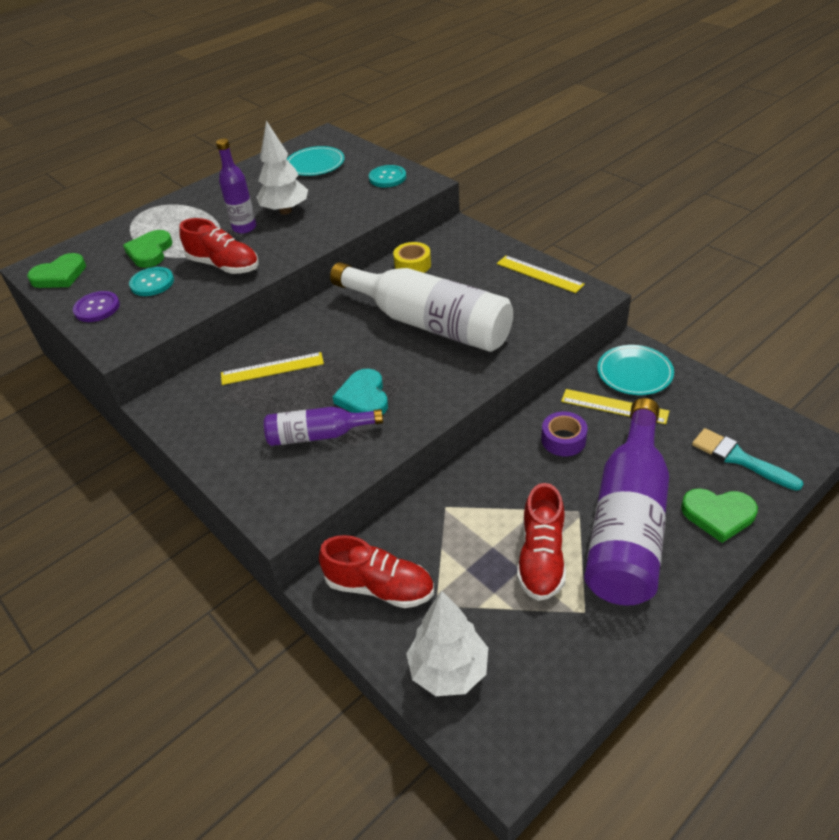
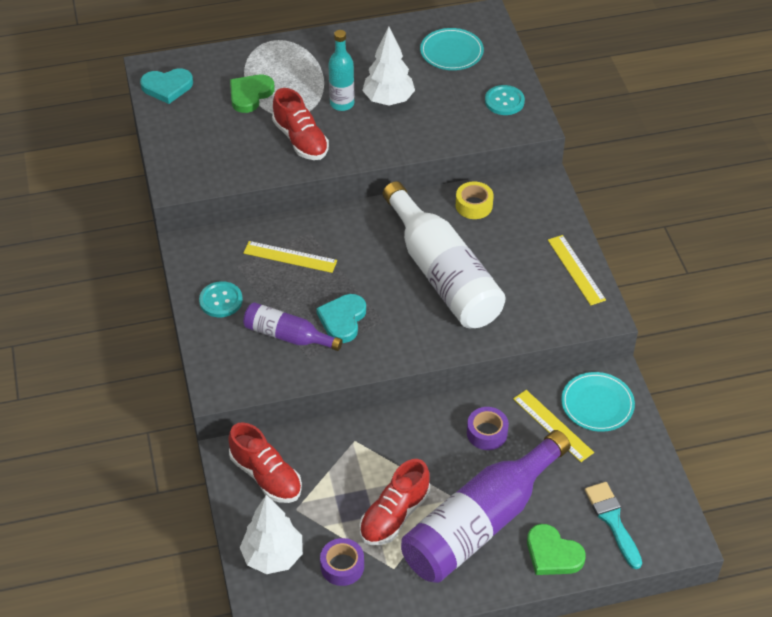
camera: 25 degrees right, 5 degrees up
(60, 275) = (167, 87): green heart -> turquoise heart
(97, 308) = (179, 138): purple button -> none
(152, 283) = (234, 131): turquoise button -> turquoise button (221, 300)
(244, 228) = (342, 104): purple bottle -> turquoise bottle
(531, 639) = (342, 566): none -> purple tape

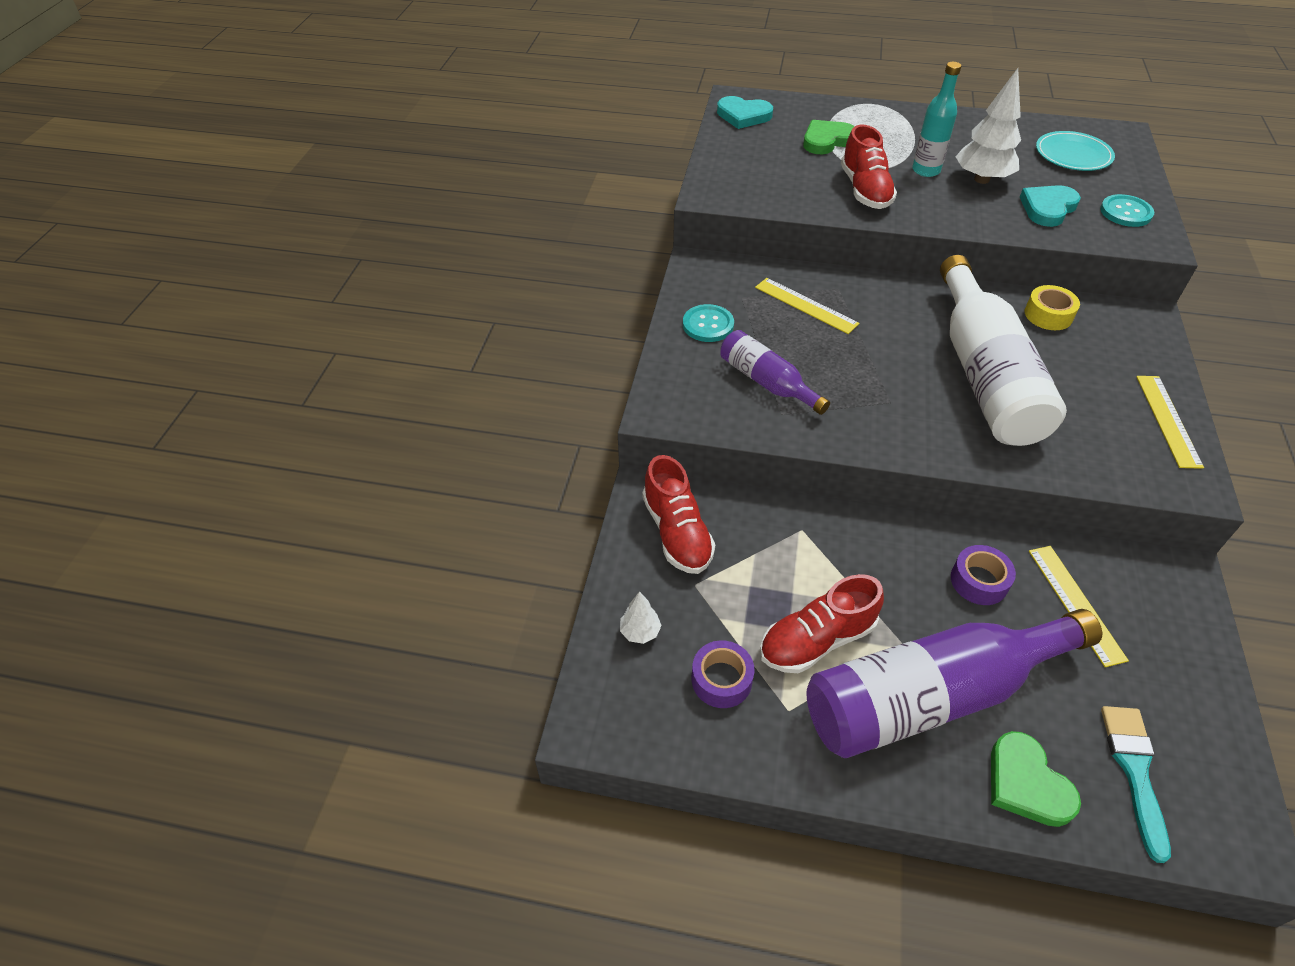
camera: 25 degrees right, 0 degrees up
(273, 556) = (640, 632): white tree -> white tree, size x0.49
(342, 320) = (840, 385): turquoise heart -> turquoise heart (1048, 208)
(597, 404) = (1148, 598): turquoise plate -> none

